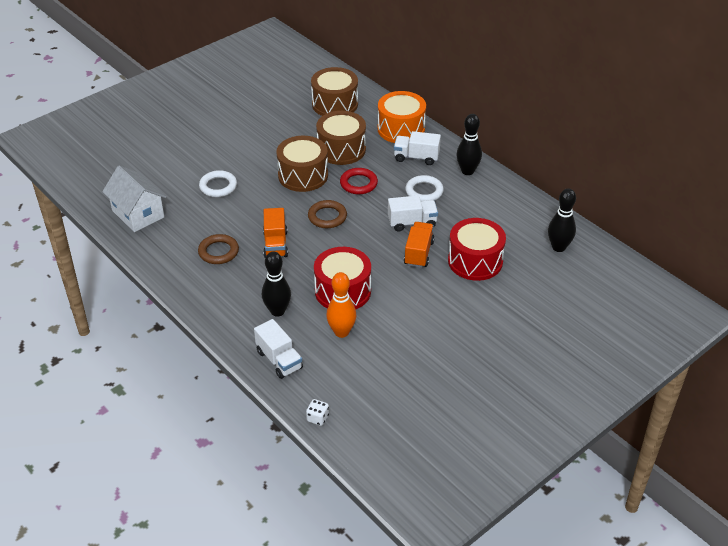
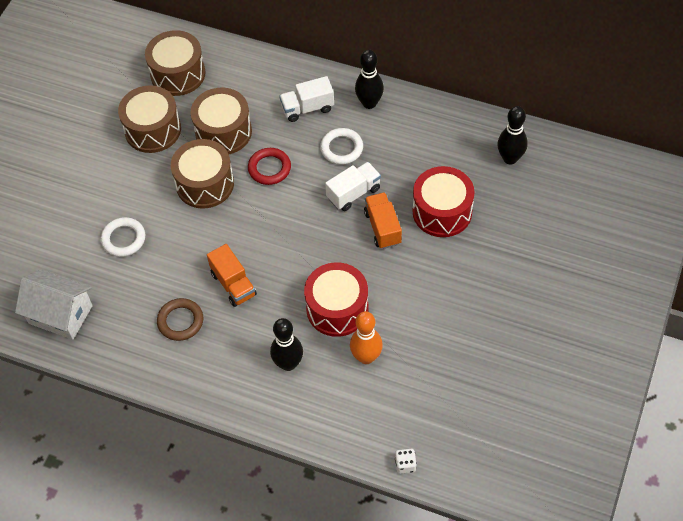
camera: 25 degrees left, 15 degrees up
(279, 360) = (327, 419): white truck -> none
(291, 130) = (153, 130): none -> brown drum
(327, 217) = (264, 225): brown ring -> none
(401, 129) = (269, 77): orange drum -> none

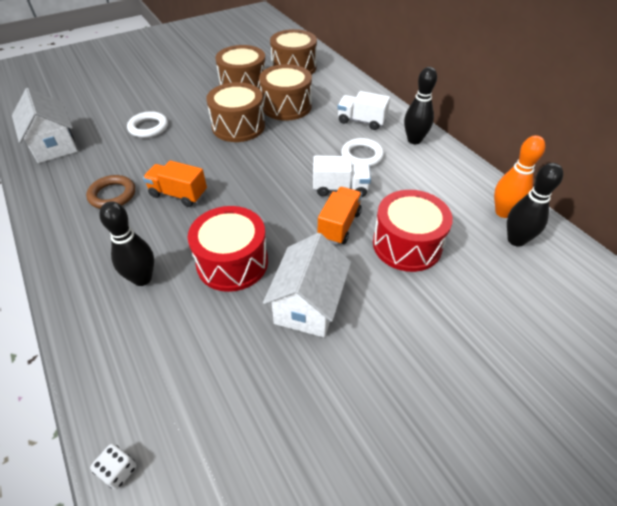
camera: 35 degrees right, 10 degrees down
(233, 284) = (178, 194): orange truck -> orange truck turned 105 degrees clockwise
(269, 168) = (293, 140): red ring -> none
(366, 357) = (210, 321): orange bowling pin -> orange bowling pin (503, 212)
(417, 302) = (308, 304): none -> white house

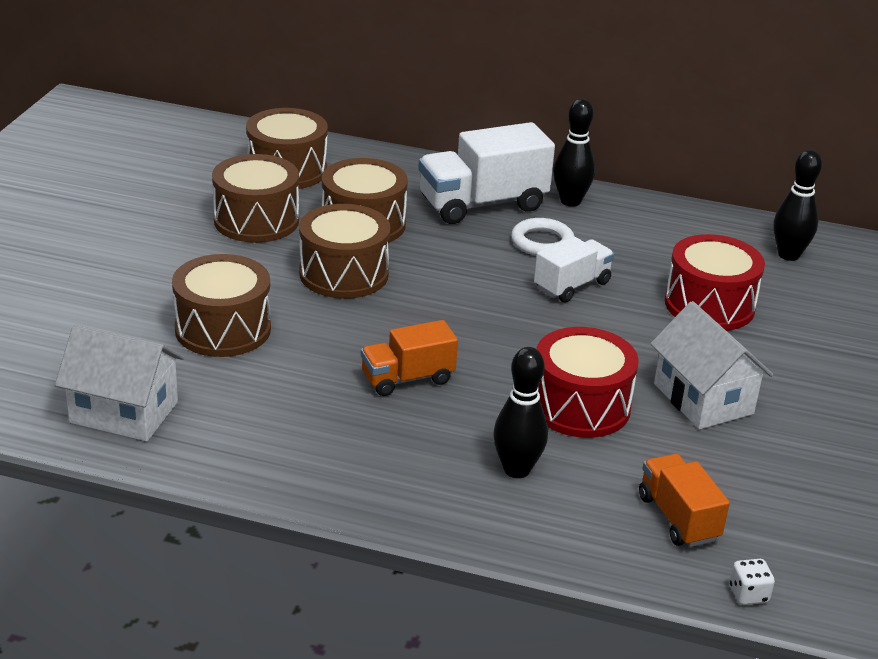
camera: 45 degrees left, 15 degrees down
(112, 195) = (327, 420): brown ring -> none
(148, 127) = (223, 329): white ring -> brown drum
(339, 225) = (625, 320): orange truck -> orange truck (678, 518)
(361, 121) = (482, 204): white truck -> white truck, size x1.68
(503, 212) = (747, 235): orange bowling pin -> none

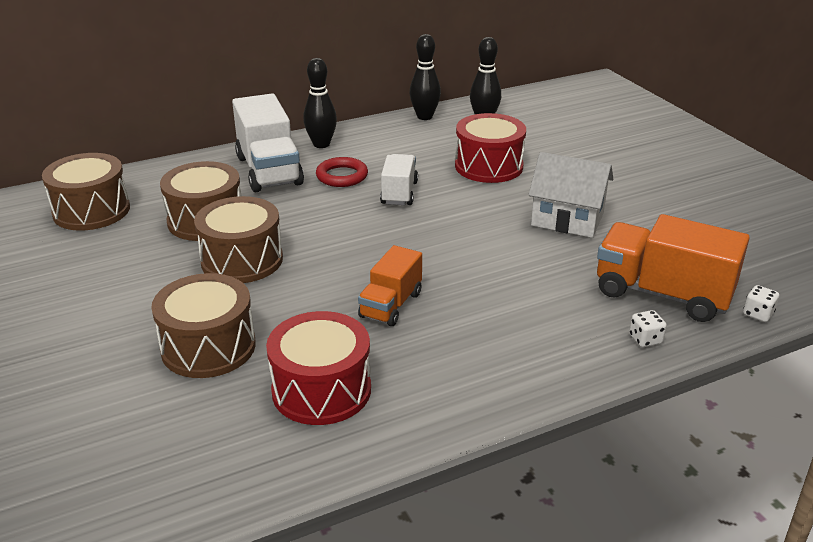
camera: 40 degrees left, 0 degrees up
(124, 412) = (221, 459): white house -> none
(256, 220) = (119, 256): brown drum -> none
(482, 204) = (269, 170): white truck -> white truck turned 45 degrees counterclockwise
(516, 469) = (542, 322): black bowling pin -> black bowling pin (424, 117)
(542, 242) = (342, 176): white ring -> red ring
(580, 406) = (514, 261): red drum -> red drum (321, 390)
(588, 542) = (645, 339): none -> white dice
(678, 518) = (662, 294): orange truck -> orange truck, size x1.68

